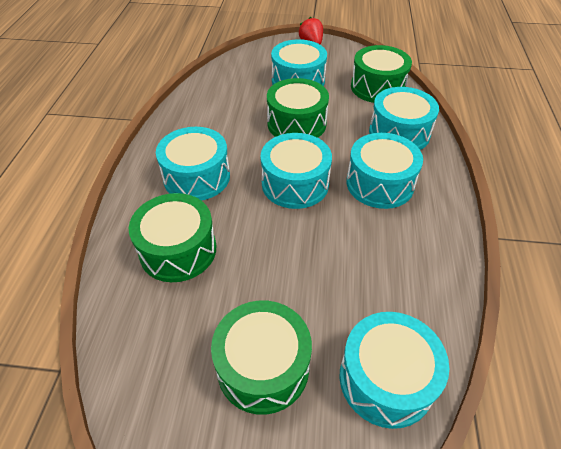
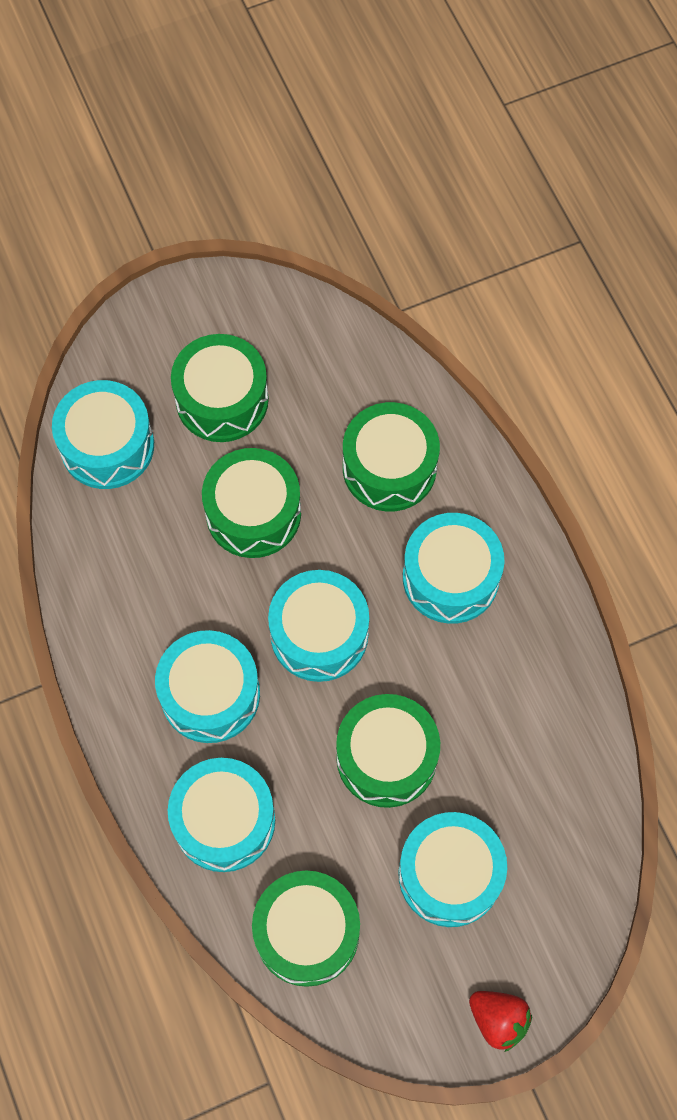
camera: 150 degrees right, 20 degrees up
(292, 266) = (253, 513): none -> green drum

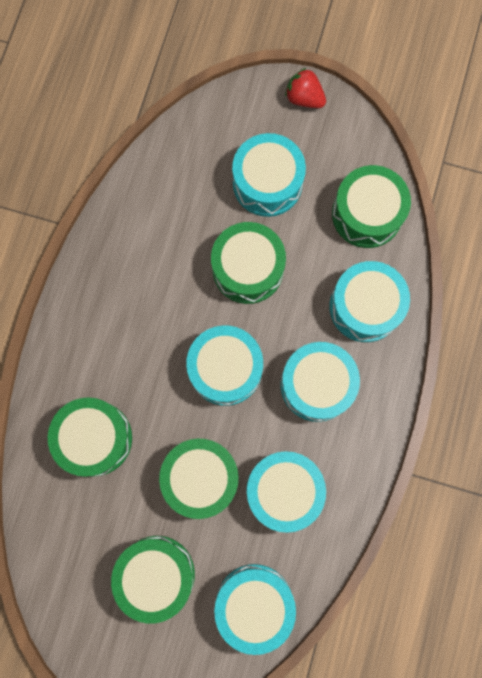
camera: 140 degrees left, 10 degrees up
(450, 577) = (121, 340): turquoise drum -> turquoise drum (284, 490)
(498, 1020) = (304, 98): red strawberry -> red strawberry turned 45 degrees counterclockwise

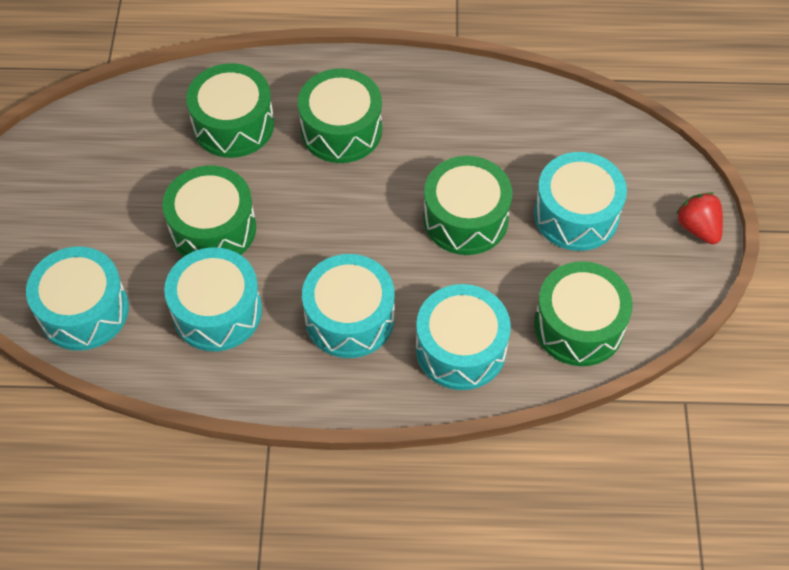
camera: 75 degrees right, 20 degrees down
(156, 575) = (100, 212): green drum -> green drum (341, 130)
(225, 369) = (342, 223): turquoise drum -> none
(304, 98) = (698, 228): red strawberry -> red strawberry turned 45 degrees counterclockwise

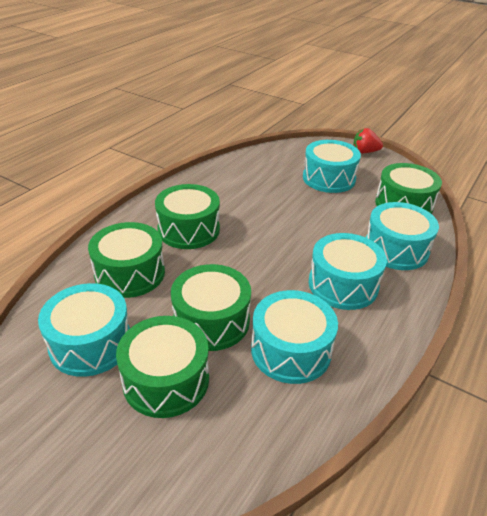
camera: 60 degrees left, 20 degrees down
(84, 310) = (225, 444): turquoise drum -> turquoise drum (91, 343)
(465, 218) = (301, 212): green drum -> green drum (166, 380)

